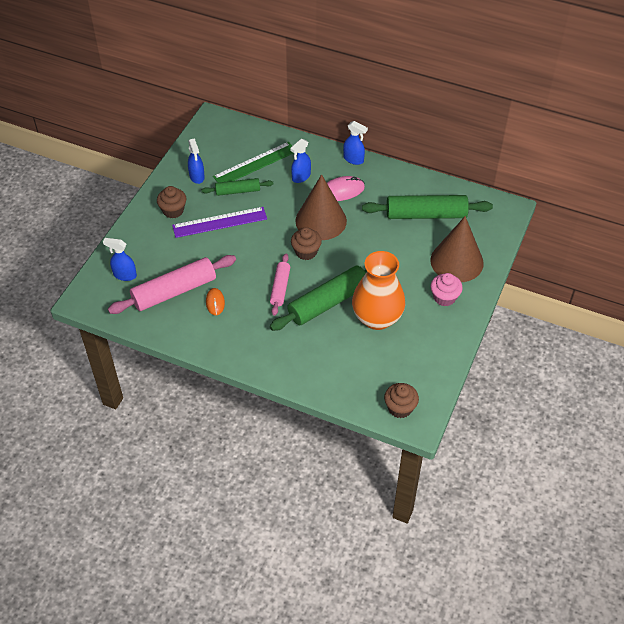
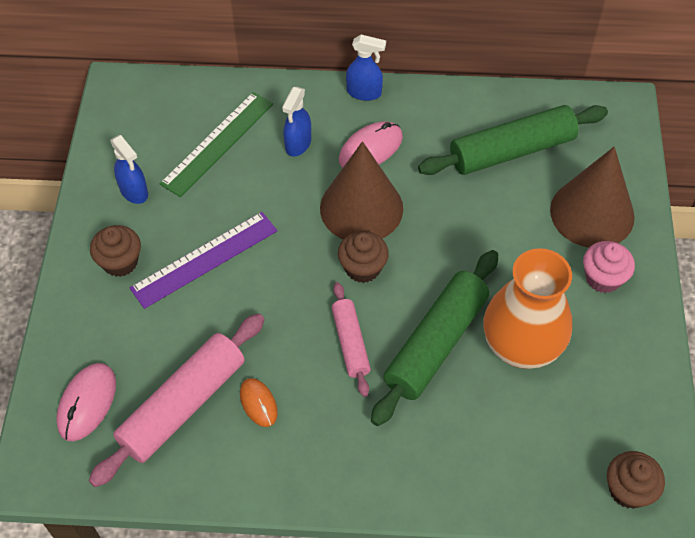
camera: 20 degrees left, 5 degrees up
(124, 275) = (87, 403): blue spray bottle -> pink mouse
(237, 191) = (210, 197): green rolling pin -> none

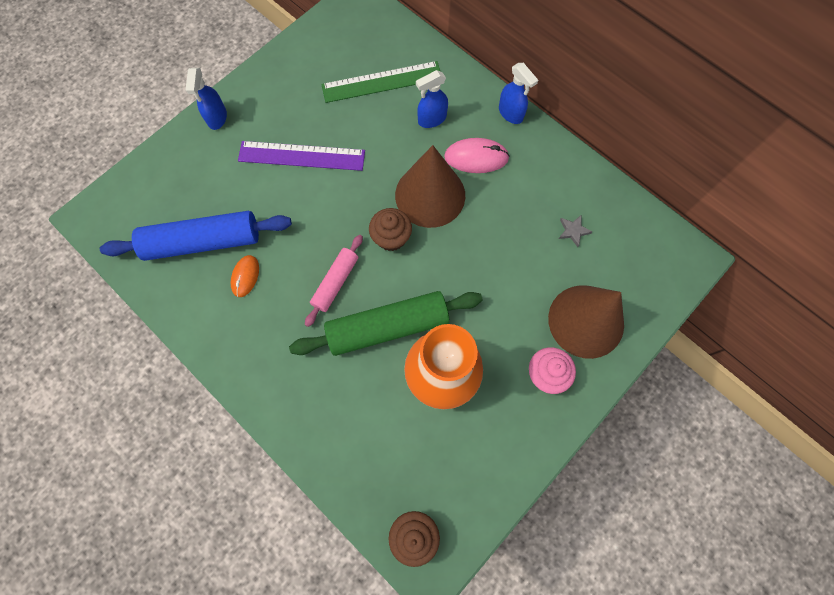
camera: 40 degrees right, 15 degrees up
(87, 403) = (154, 197): pink mouse -> none
(120, 262) = (252, 120): brown cupcake -> none
(134, 192) = (302, 79): blue spray bottle -> blue spray bottle (217, 118)
(183, 405) = (203, 242): pink rolling pin -> blue rolling pin
(512, 151) = (573, 231): green rolling pin -> grey star

